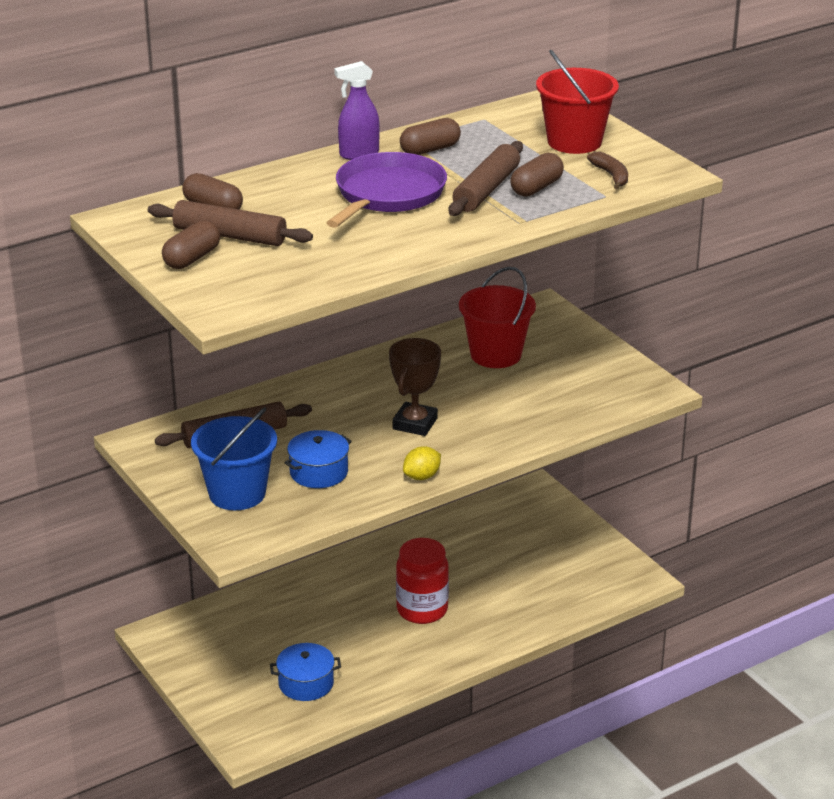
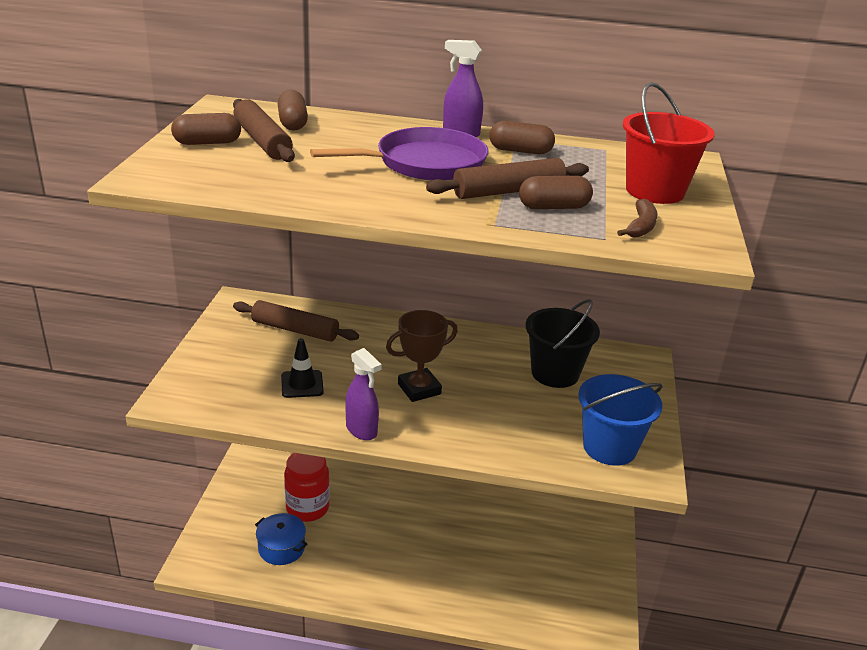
camera: 40 degrees right, 0 degrees up
(237, 493) = (231, 367): blue bucket -> blue bucket (609, 447)
(319, 472) = (302, 384): blue pot -> black traffic cone
(422, 476) = (361, 430): yellow lemon -> purple spray bottle
(422, 610) = (419, 548): red jar -> red jar (307, 508)
(496, 355) = (555, 373): red bucket -> black bucket

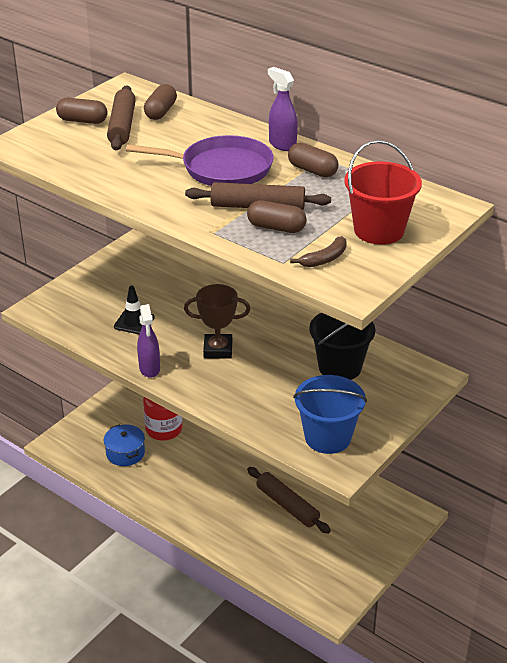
camera: 30 degrees right, 5 degrees up
(295, 330) = (162, 277): brown rolling pin -> brown rolling pin (287, 506)

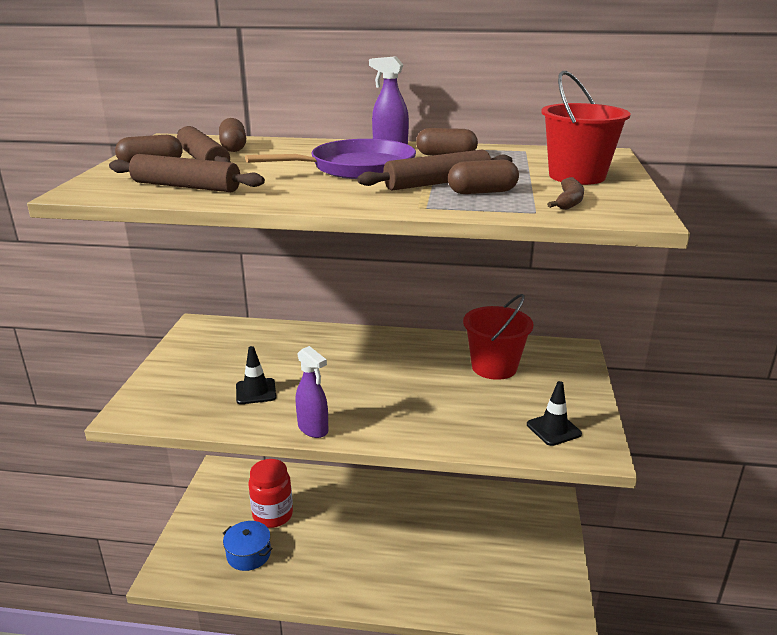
camera: 30 degrees left, 10 degrees down
(218, 350) = (367, 389): brown trophy -> none
(287, 506) = (445, 539): brown rolling pin -> brown rolling pin (186, 186)
(328, 437) = (553, 429): blue bucket -> black traffic cone
(340, 367) = (494, 367): black bucket -> red bucket

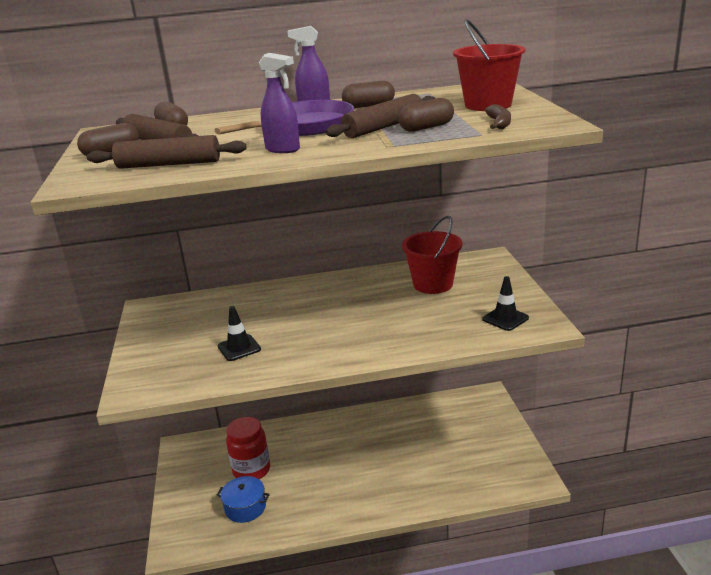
camera: 15 degrees left, 0 degrees up
(313, 429) = (309, 364): purple spray bottle -> purple spray bottle (283, 149)

